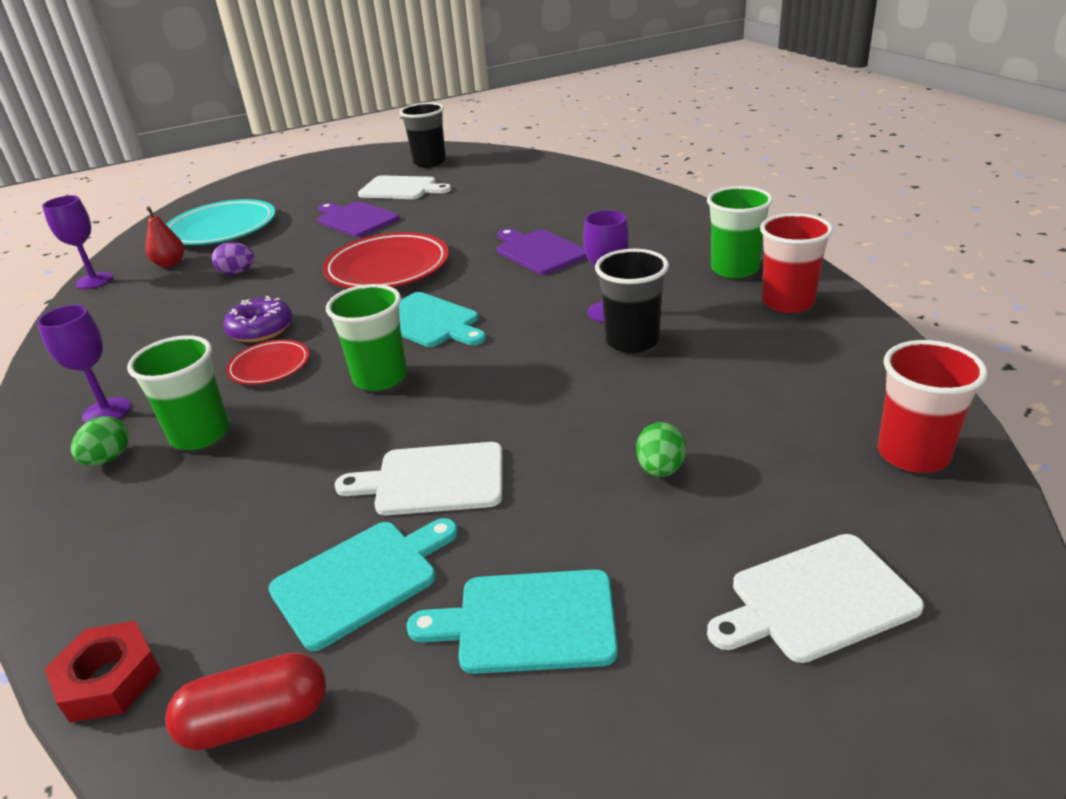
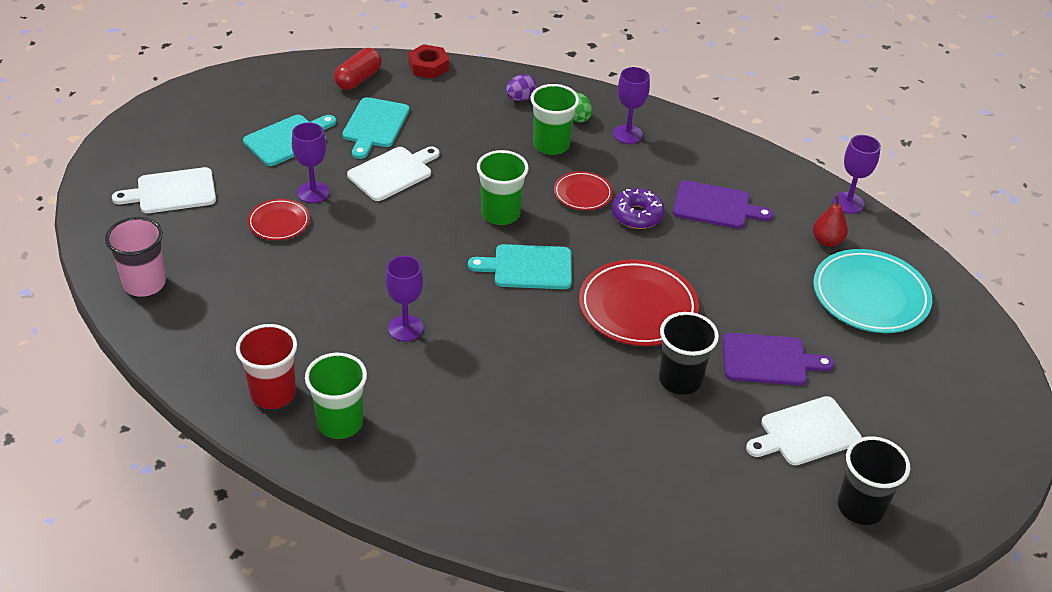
camera: 135 degrees right, 10 degrees up
(237, 272) = (753, 254): purple egg -> purple egg (520, 98)
(539, 251) = (533, 380): purple cutting board -> purple cutting board (715, 206)
(573, 496) = (313, 192): none -> purple goblet
(632, 341) = (364, 306): black cup -> black cup (680, 380)
(660, 469) = (279, 222): green egg -> red plate
(816, 599) = (172, 192): white cutting board -> white cutting board turned 135 degrees counterclockwise
(913, 454) = (144, 284): red cup -> pink cup

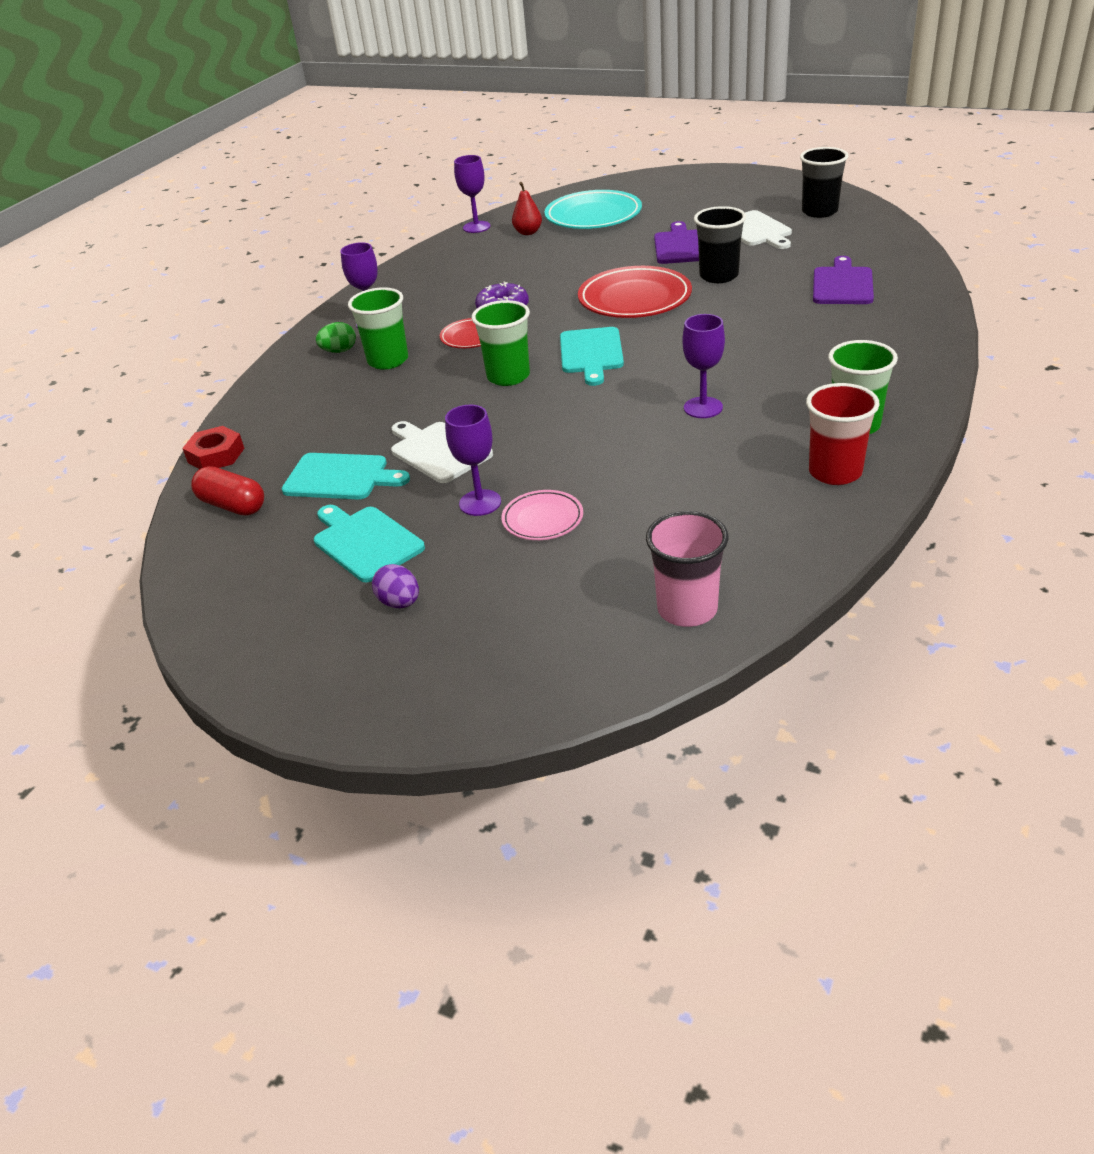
camera: 85 degrees left, 5 degrees down
(172, 192) = (486, 627): white cutting board -> none
(279, 222) = (542, 519): red plate -> pink plate
(520, 98) = (298, 386): purple egg -> purple egg (399, 602)
(715, 206) = (485, 276): purple cutting board -> purple cutting board (842, 284)

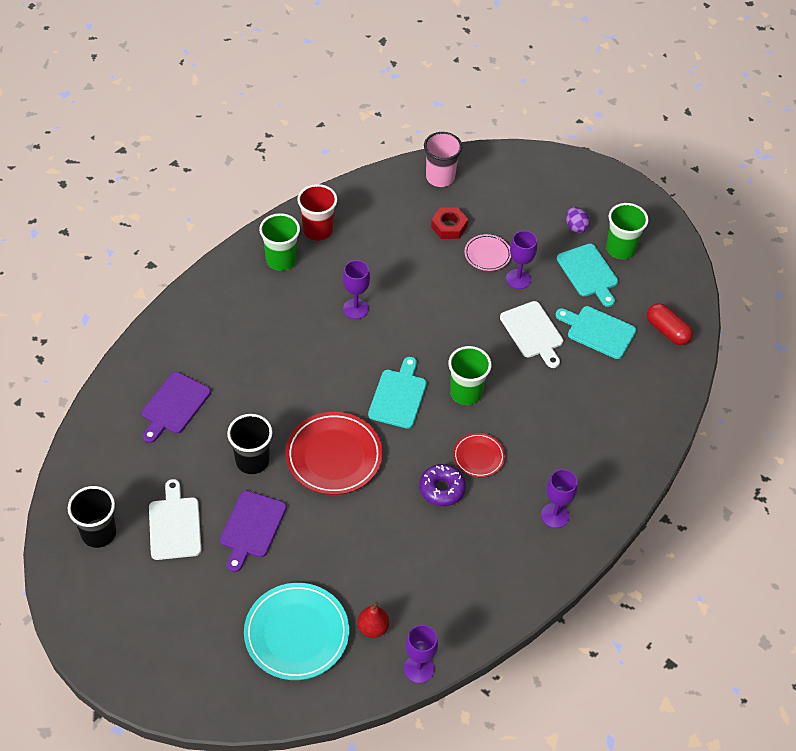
camera: 170 degrees left, 15 degrees up
(216, 455) = (681, 385): red nut -> red nut (449, 226)
(339, 351) = (586, 482): green egg -> none
(388, 360) = (549, 451): green cup -> green cup (620, 249)

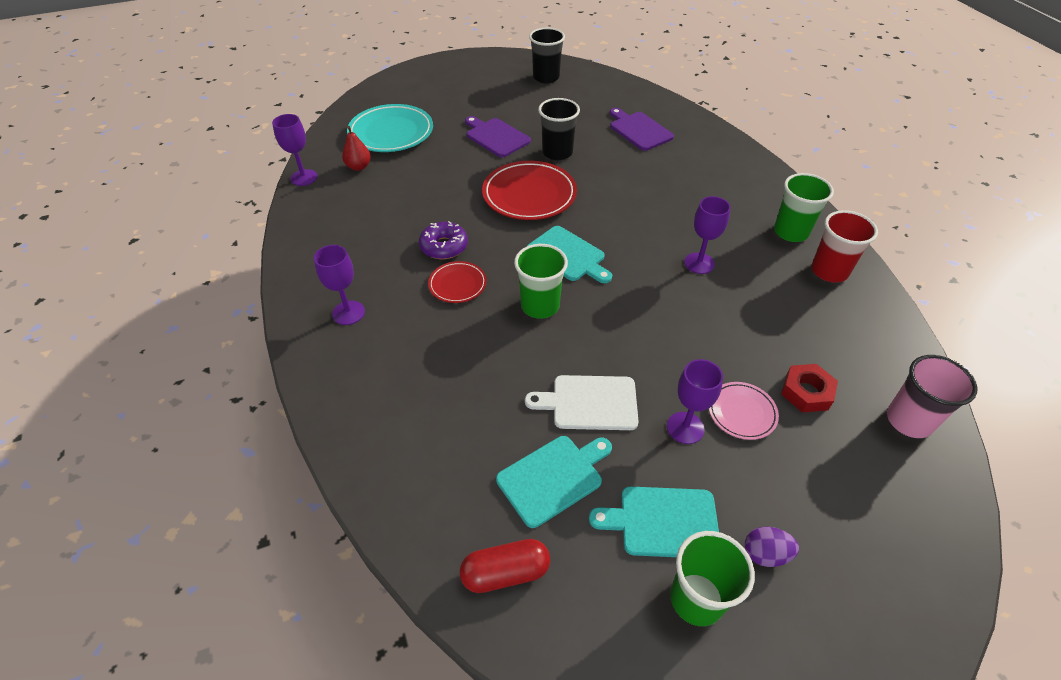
camera: 120 degrees right, 5 degrees down
(174, 525) = (527, 106): white cutting board -> none

